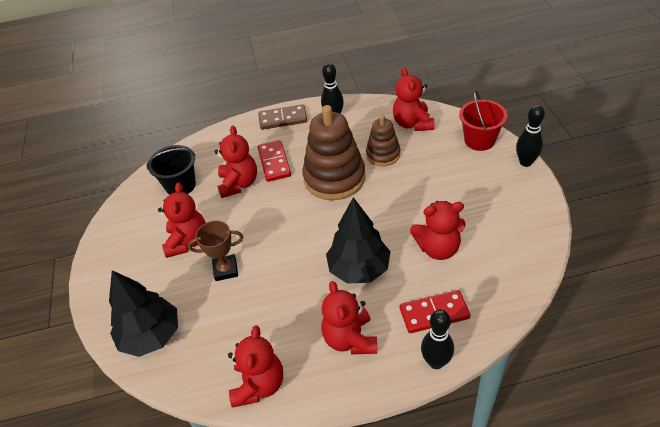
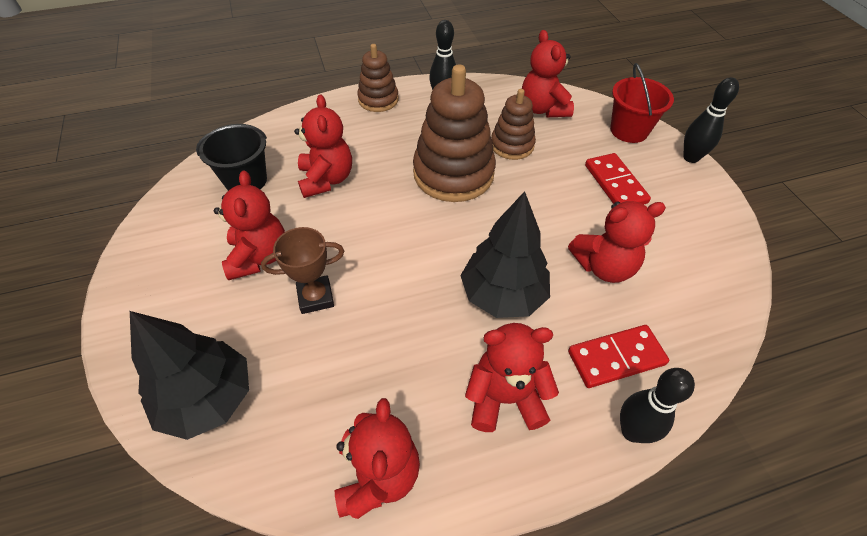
camera: 10 degrees left, 5 degrees up
(274, 162) = (372, 153): red domino -> red domino (615, 184)
(283, 119) = (378, 100): brown domino -> brown stacking toy
(350, 339) = (505, 398): red teddy bear -> red teddy bear turned 105 degrees clockwise

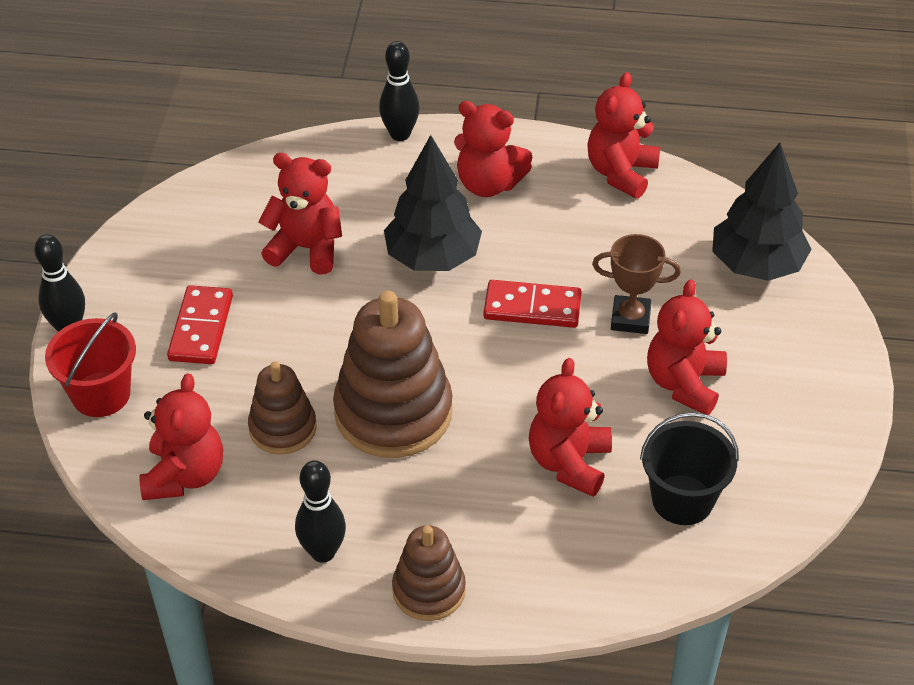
camera: 155 degrees left, 5 degrees down
(616, 357) = (367, 179): red domino -> red domino (532, 307)

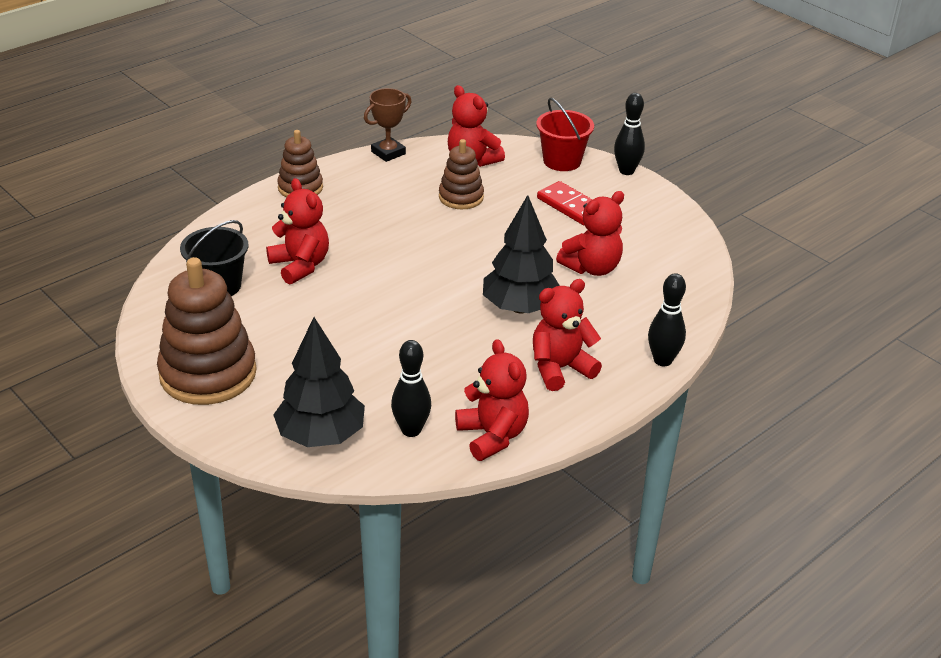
camera: 130 degrees right, 10 degrees down
(323, 552) = (367, 173): black bowling pin -> black bowling pin (411, 430)
(393, 412) = (420, 232): brown stacking toy -> brown stacking toy (208, 374)
(532, 307) = (425, 320): red domino -> none
(630, 318) = (360, 351): brown trophy -> brown trophy (388, 153)
(684, 384) = (284, 338): red teddy bear -> none

